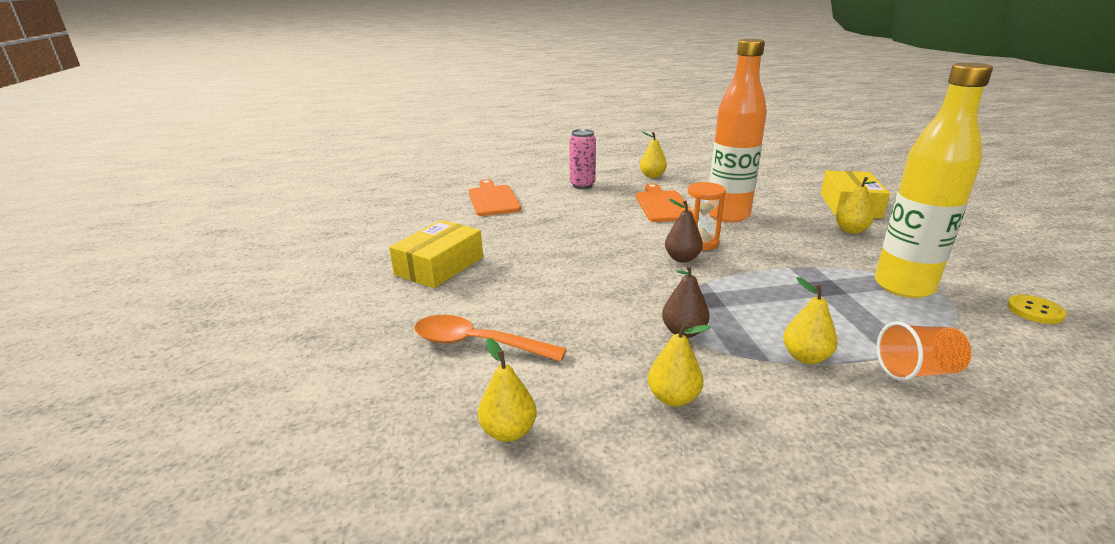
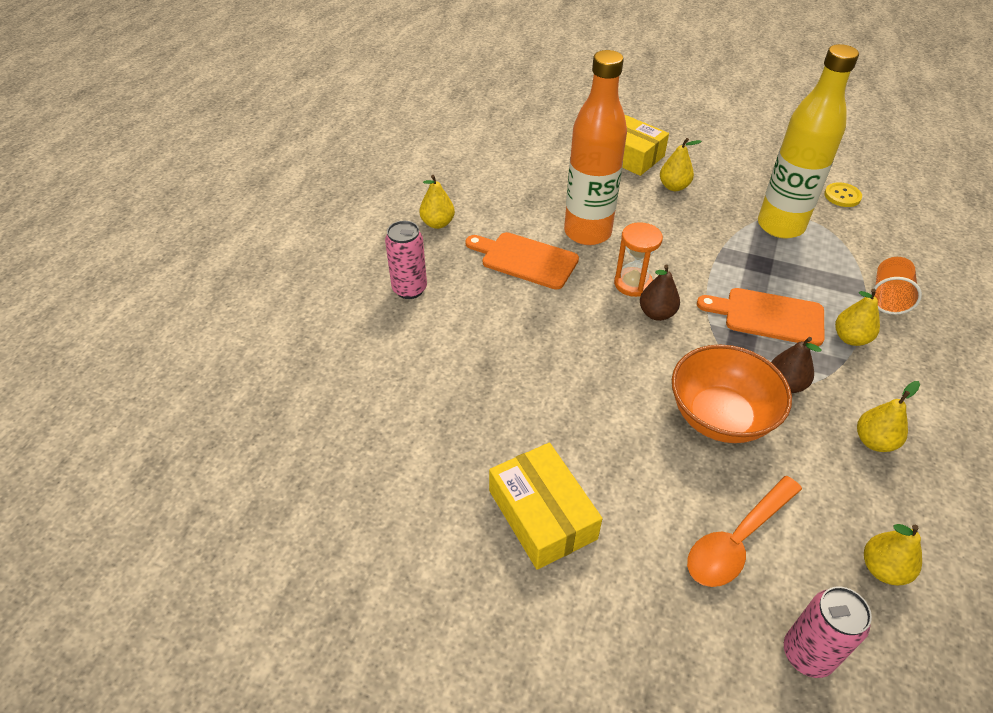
camera: 60 degrees left, 20 degrees up
(384, 401) = (807, 654): none -> pink can
(493, 199) = (378, 388): orange cutting board -> orange cutting board (768, 316)
(603, 309) = (720, 417): none -> orange bowl

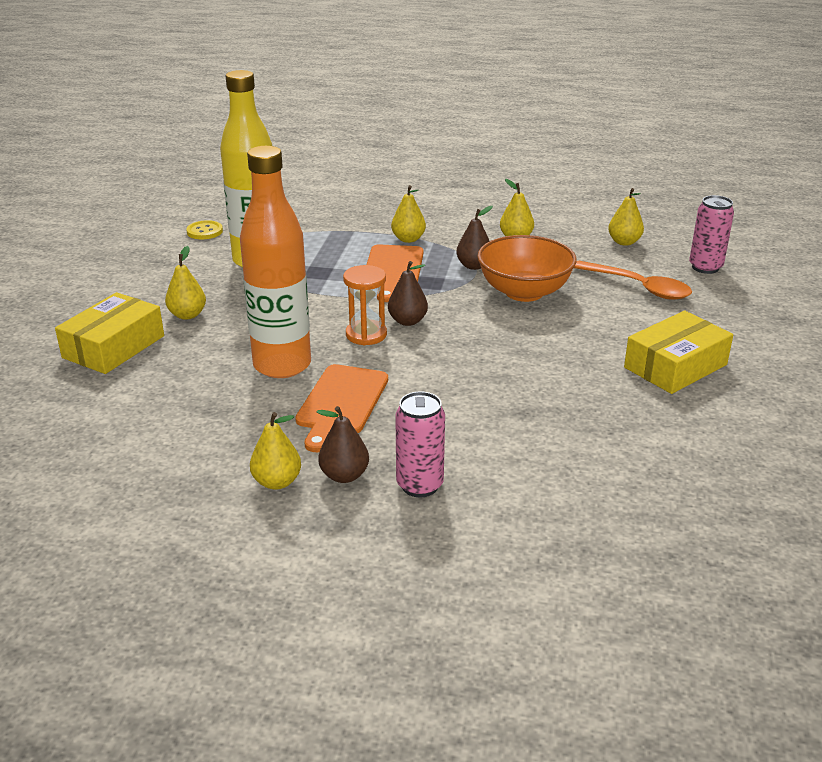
camera: 100 degrees left, 15 degrees down
(434, 254) = (344, 475): none -> brown pear
(888, 297) = (352, 222): orange cup -> none

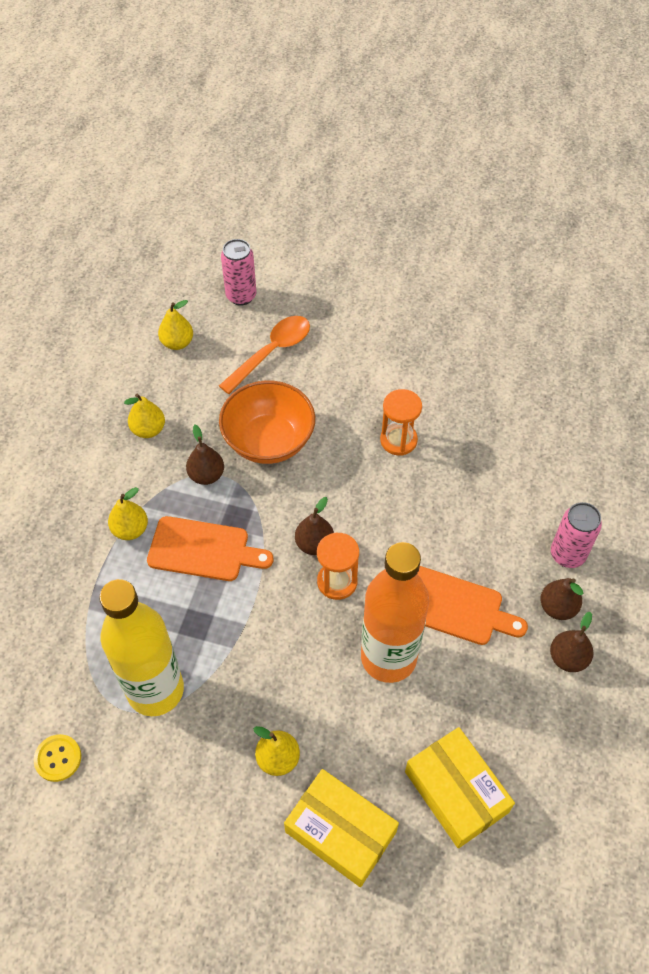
camera: 85 degrees left, 25 degrees up
(277, 482) = (568, 658): yellow pear -> brown pear
(552, 364) = (398, 440): none -> orange hourglass
(675, 366) = (407, 358): yellow box -> yellow box (456, 792)

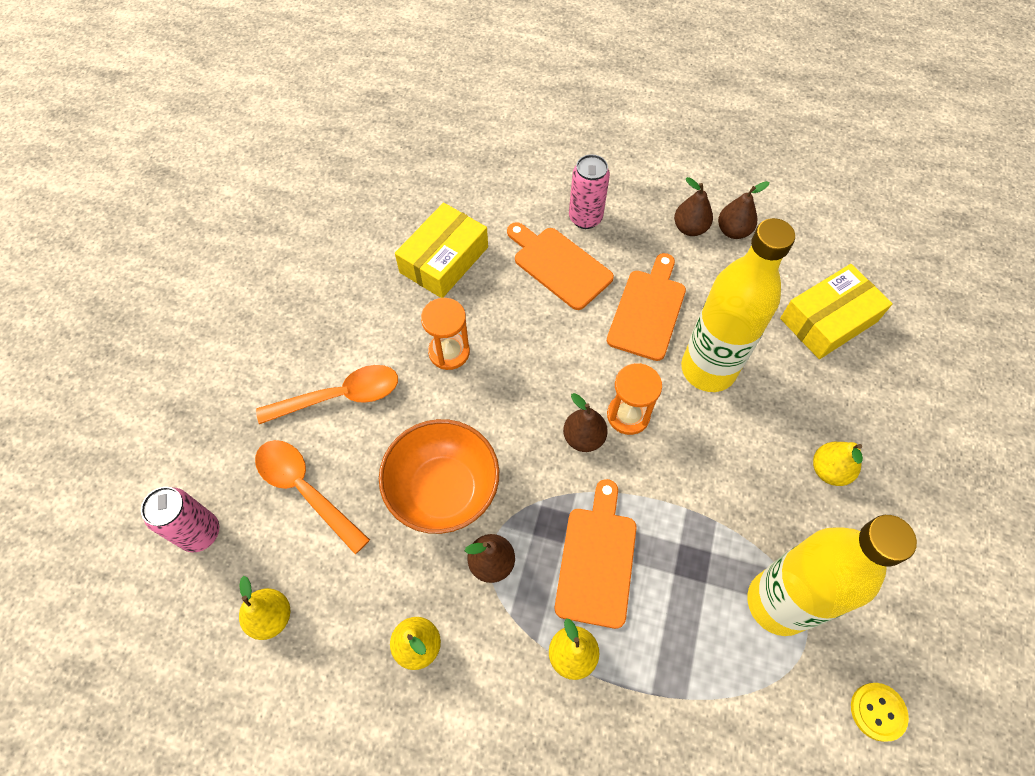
camera: 90 degrees left, 5 degrees up
(340, 832) = (886, 414): yellow box -> yellow box (444, 260)
(352, 367) = (340, 396): none -> orange spoon
(388, 657) = (708, 369): orange bottle -> yellow bottle
(503, 529) = (559, 265): none -> orange cutting board
(557, 607) = (640, 231): brown pear -> brown pear (733, 231)

